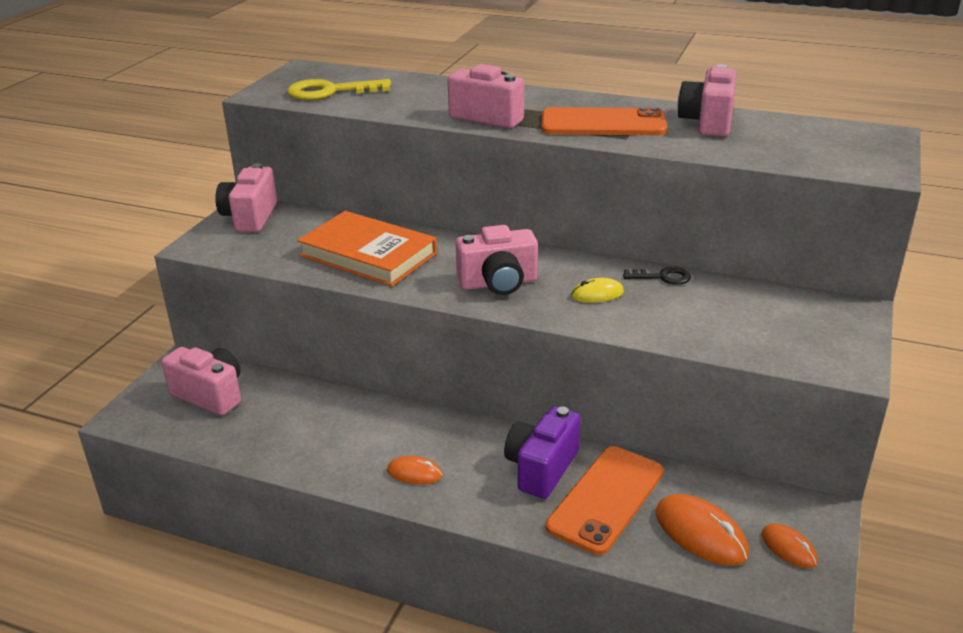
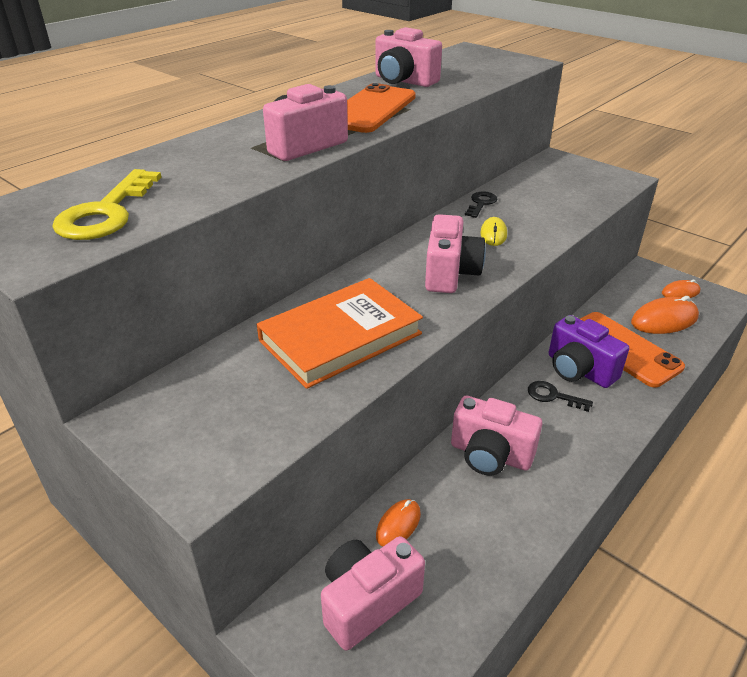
camera: 70 degrees left, 5 degrees up
(250, 217) = (158, 418): pink camera -> pink camera (490, 455)
(414, 473) = (568, 446): orange mouse -> orange mouse (398, 524)
(485, 454) = (553, 396): none -> black key

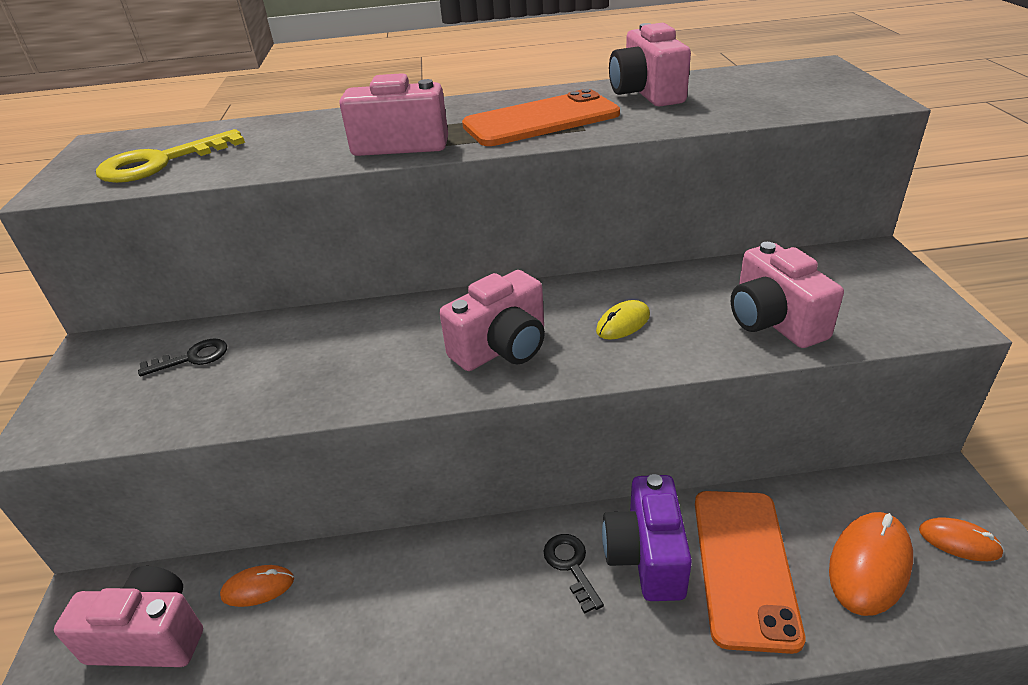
camera: 45 degrees right, 0 degrees up
(340, 337) = (308, 363): orange book -> none
(481, 203) = (670, 279): black key -> black key (192, 358)
(490, 455) = (418, 583): pink camera -> pink camera (774, 321)
(664, 320) = (869, 565): orange mouse -> orange mouse turned 75 degrees counterclockwise

